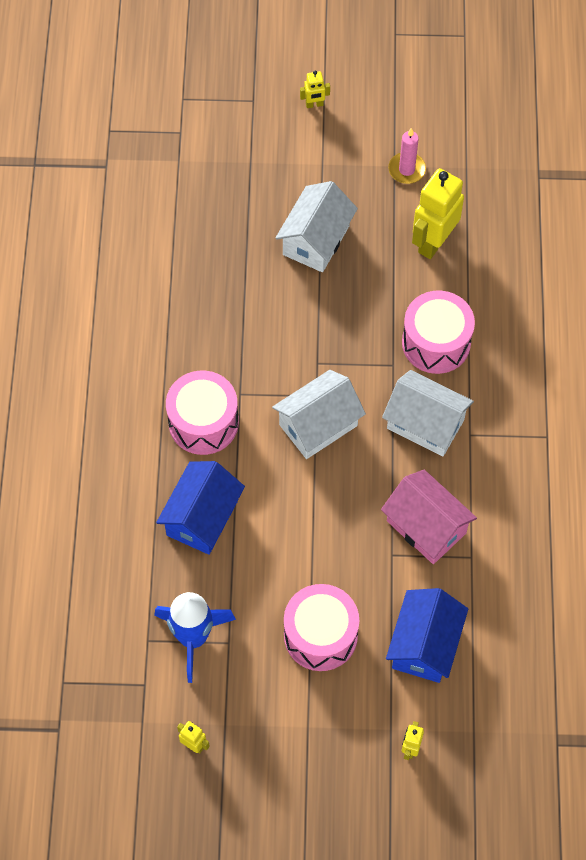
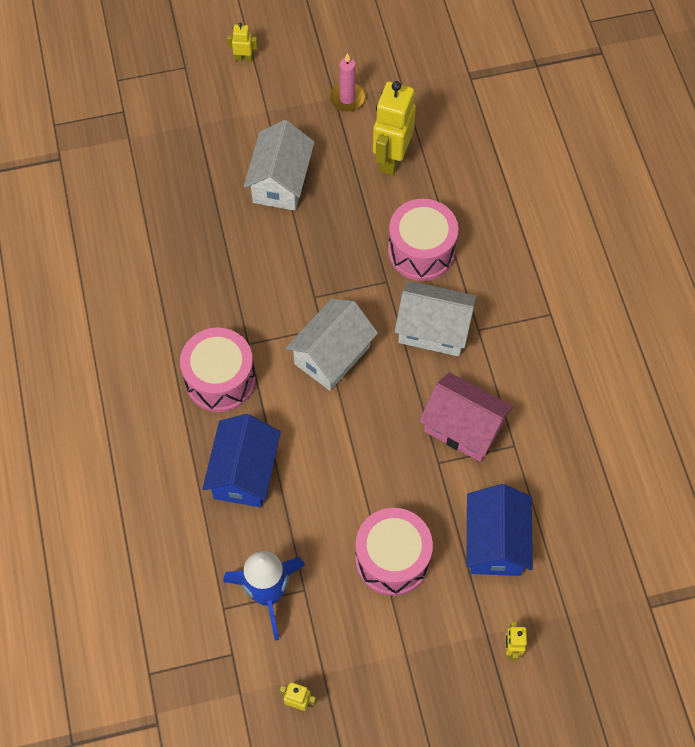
camera: 15 degrees left, 0 degrees up
(314, 104) = (244, 58): yellow robot -> yellow robot turned 150 degrees counterclockwise

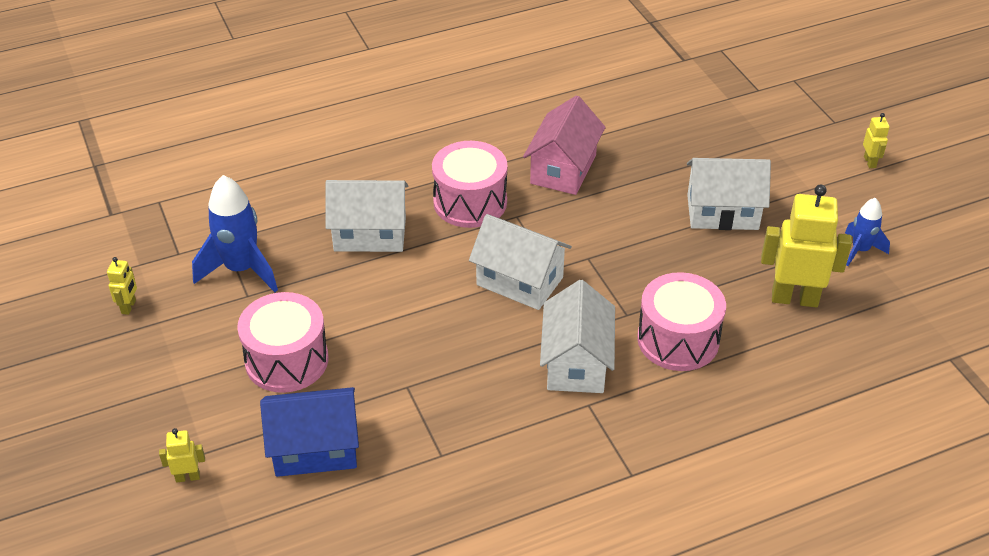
camera: 80 degrees right, 20 degrees down
(244, 472) = (370, 234): blue house -> white house
(347, 98) = (860, 250): pink candle -> blue rocket
(463, 427) = (455, 404): pink house -> pink house (563, 169)

